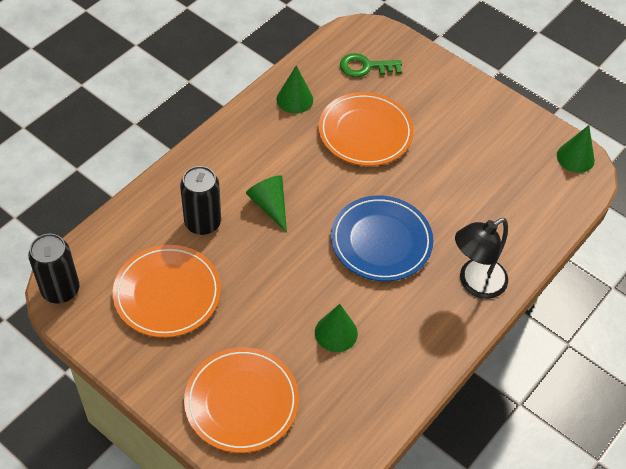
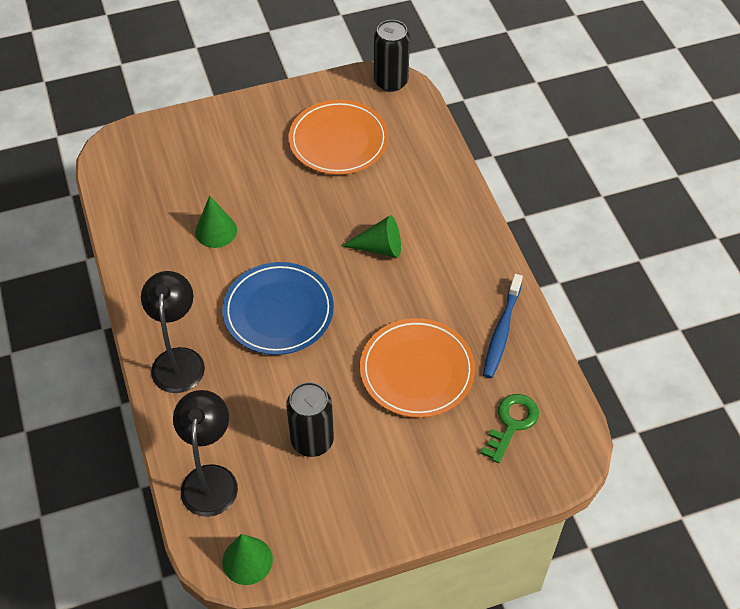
camera: 125 degrees right, 0 degrees up
(202, 223) = (394, 192): black can -> black can (312, 440)
(241, 402) = (207, 145): orange plate -> none
(294, 99) = (501, 331): green cone -> blue toothbrush
(543, 208) = (210, 478): none -> black lamp

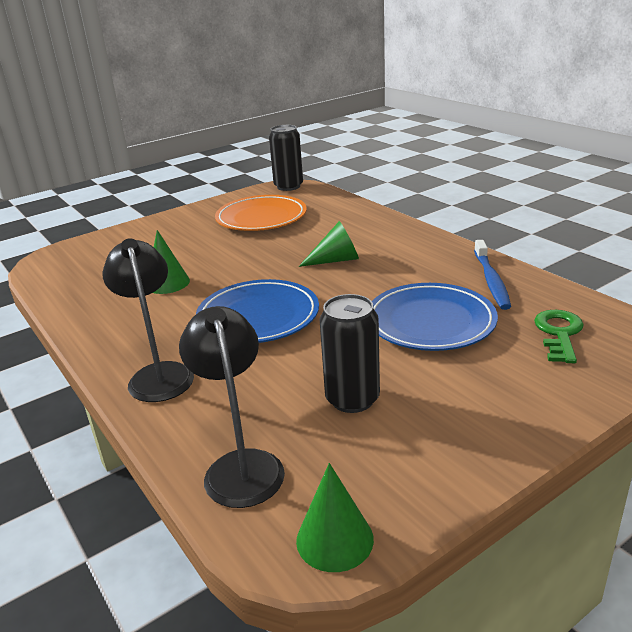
camera: 15 degrees left, 25 degrees down
(417, 371) = (430, 322): orange plate -> blue plate

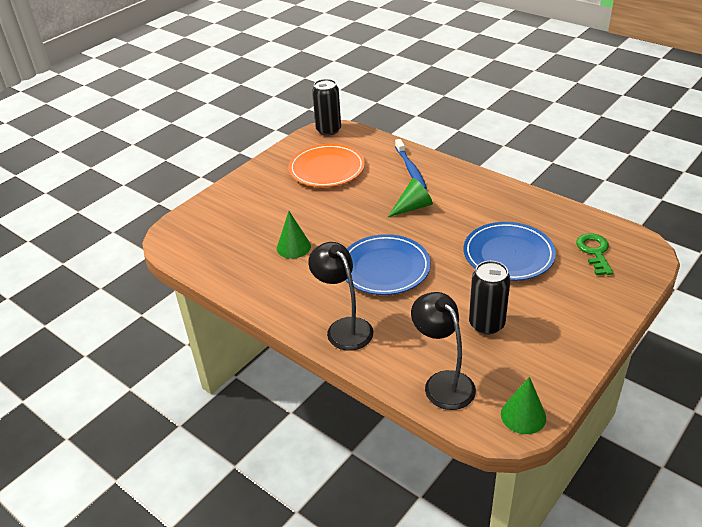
camera: 15 degrees left, 10 degrees up
(491, 280) = (534, 212): blue toothbrush -> blue toothbrush (410, 169)

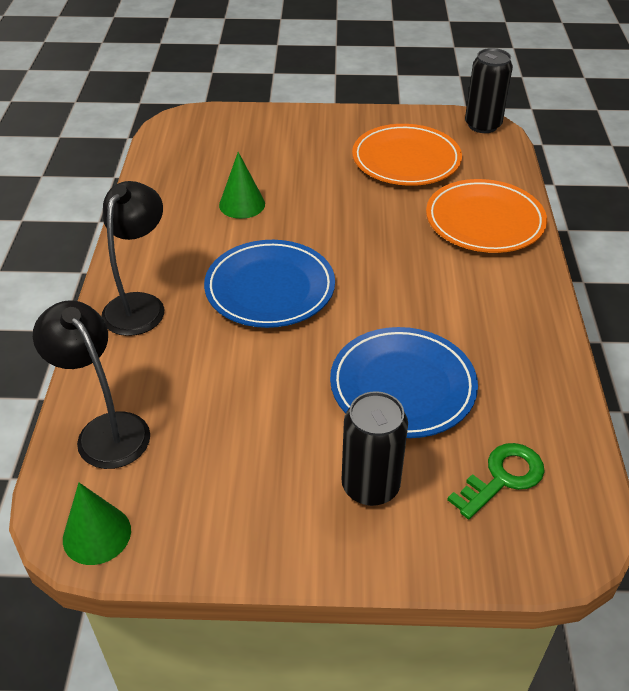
camera: 50 degrees right, 5 degrees up
(410, 169) = (484, 221): blue toothbrush -> orange plate
(413, 207) = (410, 257): green cone -> none
(443, 383) = (106, 430): black lamp -> black lamp turned 60 degrees counterclockwise
(486, 324) = (243, 424): black can -> black can (370, 486)

